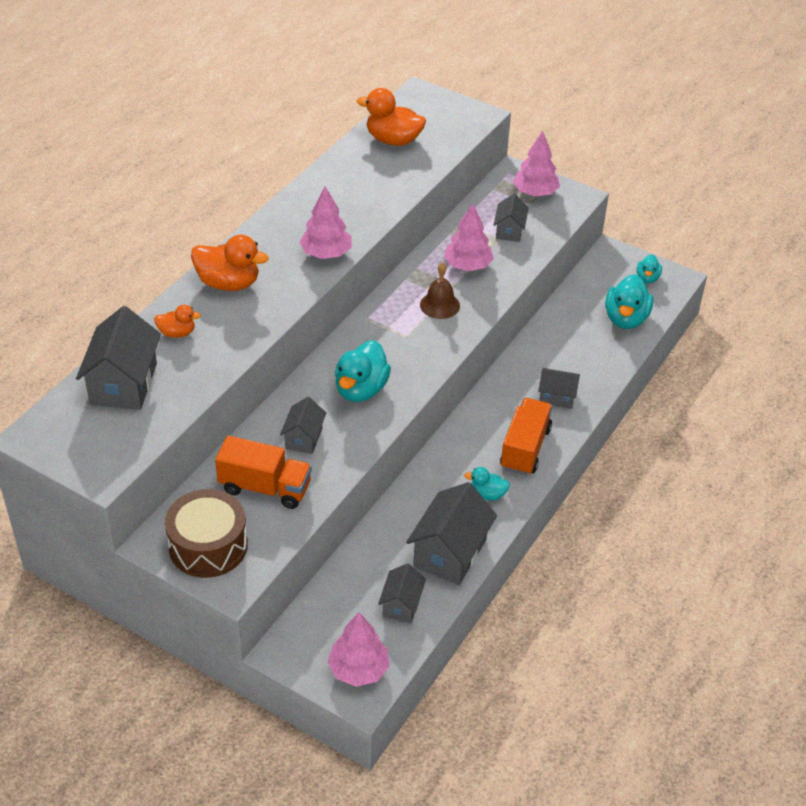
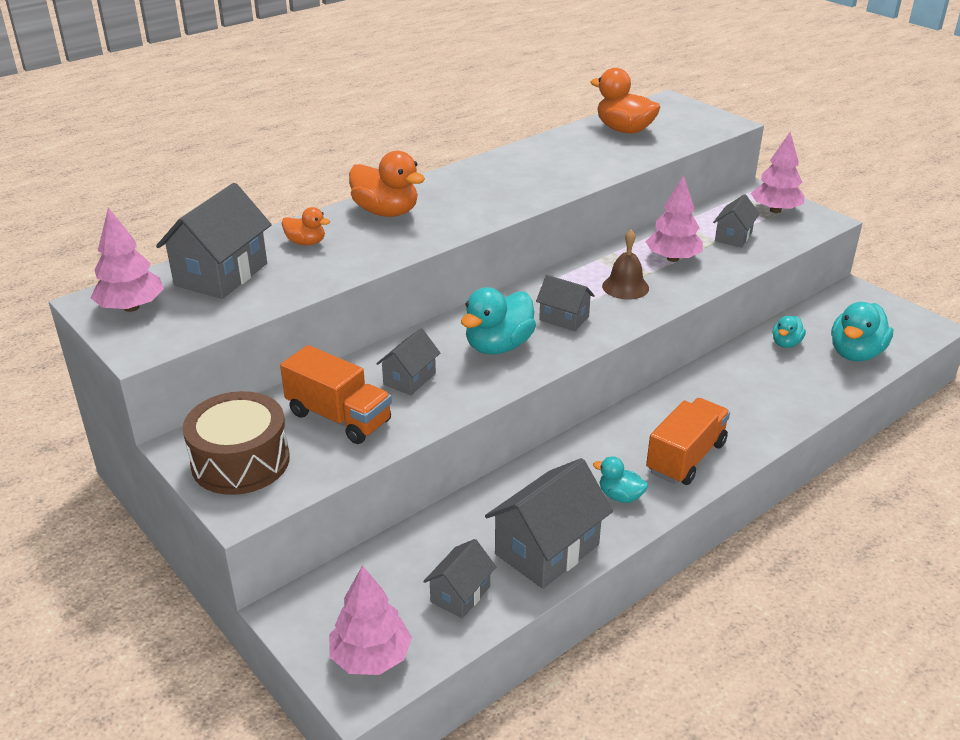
camera: 20 degrees right, 10 degrees down
(326, 253) = (504, 204): pink tree -> pink tree (131, 307)
(557, 397) = (744, 413): grey house -> grey house (564, 318)
(647, 278) = (893, 320): turquoise duck -> turquoise duck (786, 343)

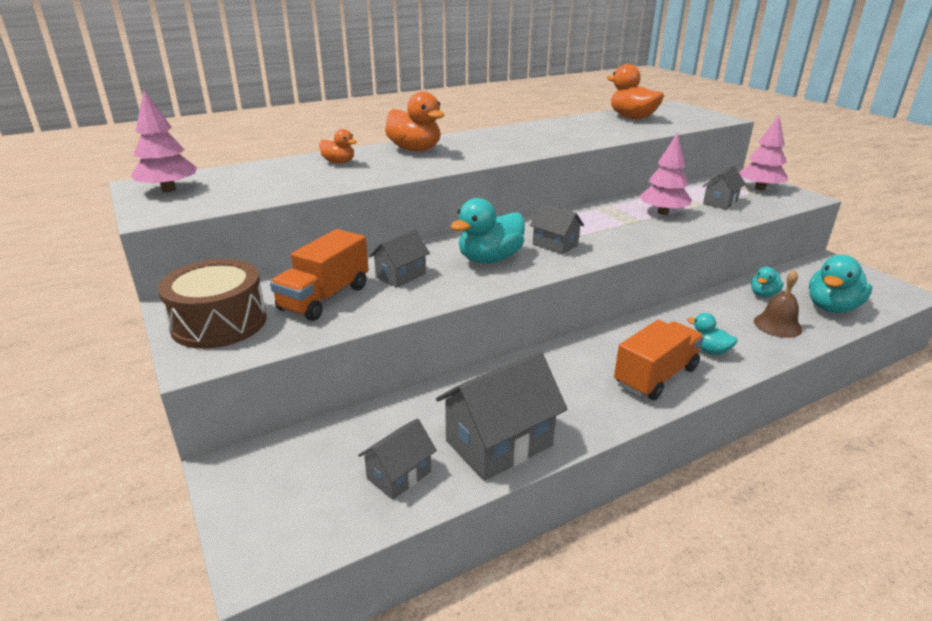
camera: 10 degrees right, 5 degrees down
(221, 274) = (257, 176): grey house -> none
(339, 417) = (324, 298): orange truck -> orange truck turned 75 degrees clockwise
(371, 657) = (285, 526): pink tree -> none
(620, 496) = (584, 403): turquoise duck -> turquoise duck (709, 350)
(625, 287) = (616, 228): brown bell -> brown bell (777, 325)

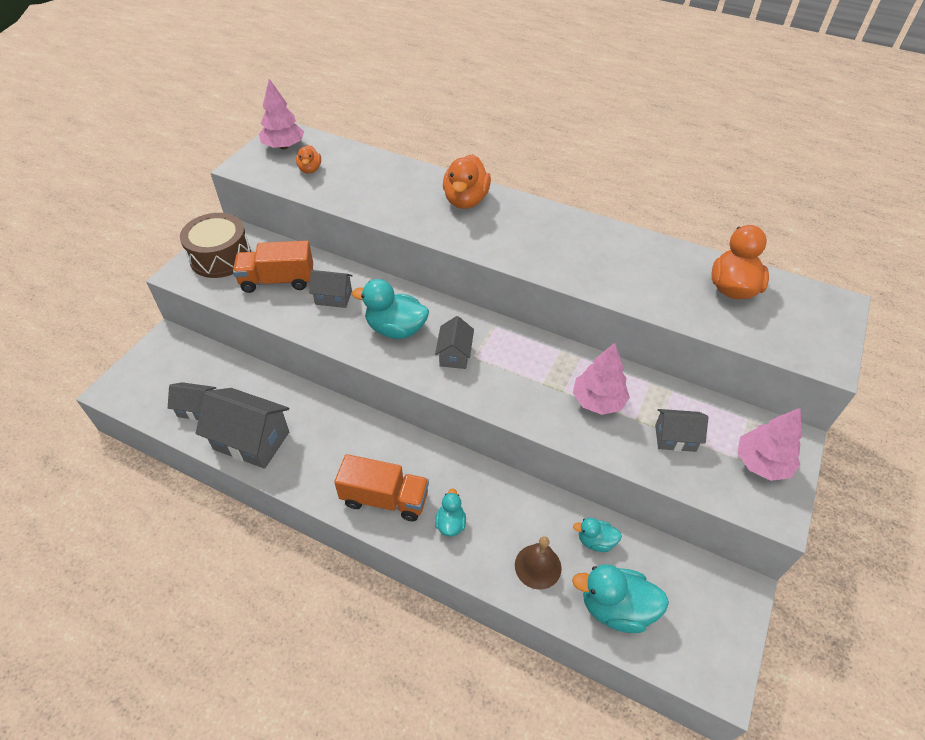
camera: 55 degrees right, 20 degrees up
(339, 162) = (398, 181): orange duck -> orange duck (310, 169)

